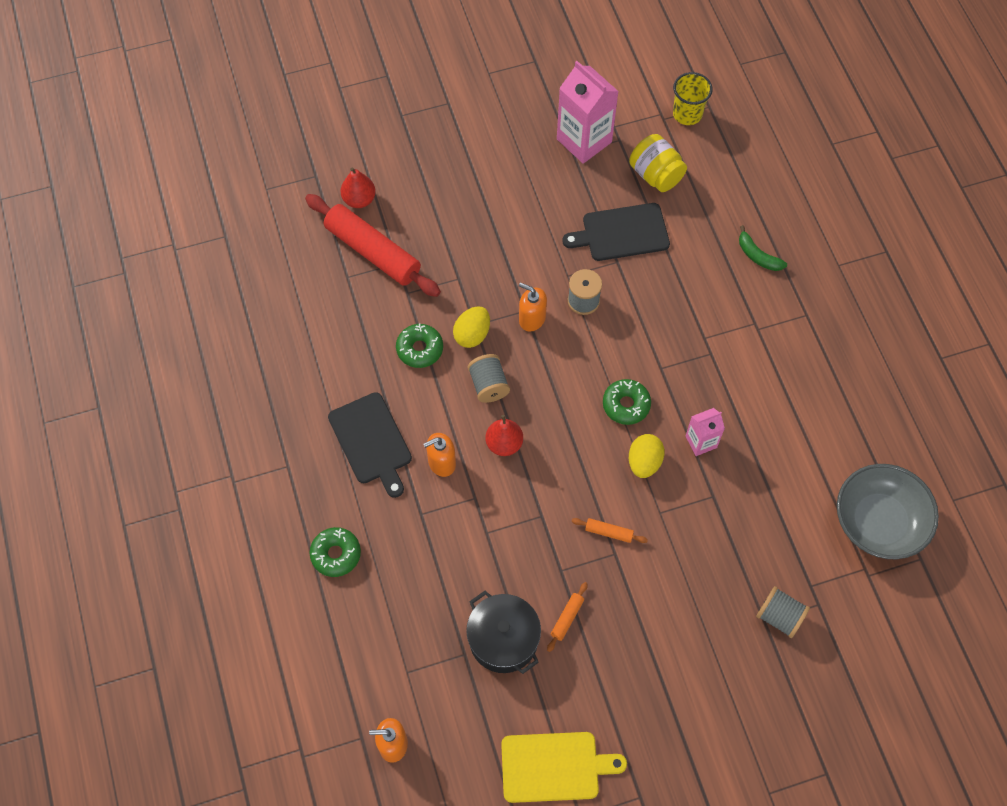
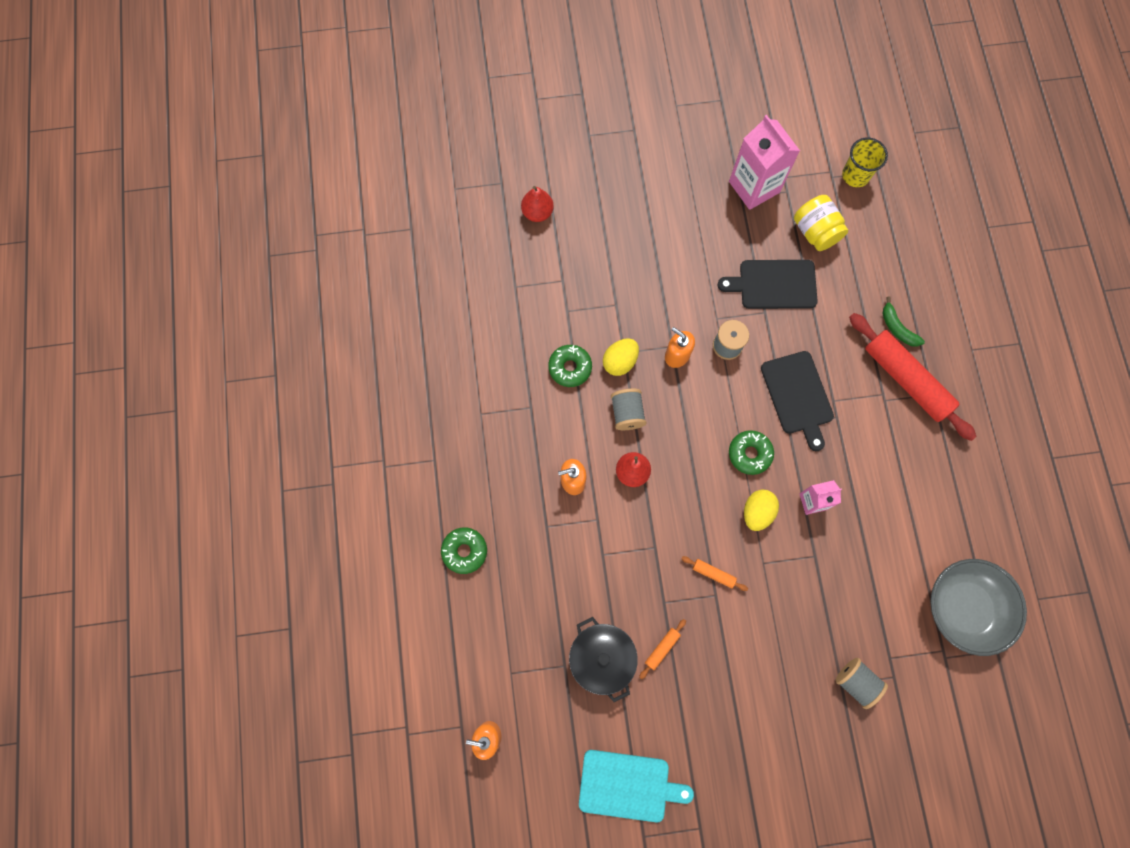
camera: 10 degrees right, 10 degrees up
(371, 441) = (513, 449): black cutting board -> black cutting board (798, 396)
(373, 252) = (542, 266): red rolling pin -> red rolling pin (906, 379)
(554, 766) = (628, 785): yellow cutting board -> turquoise cutting board

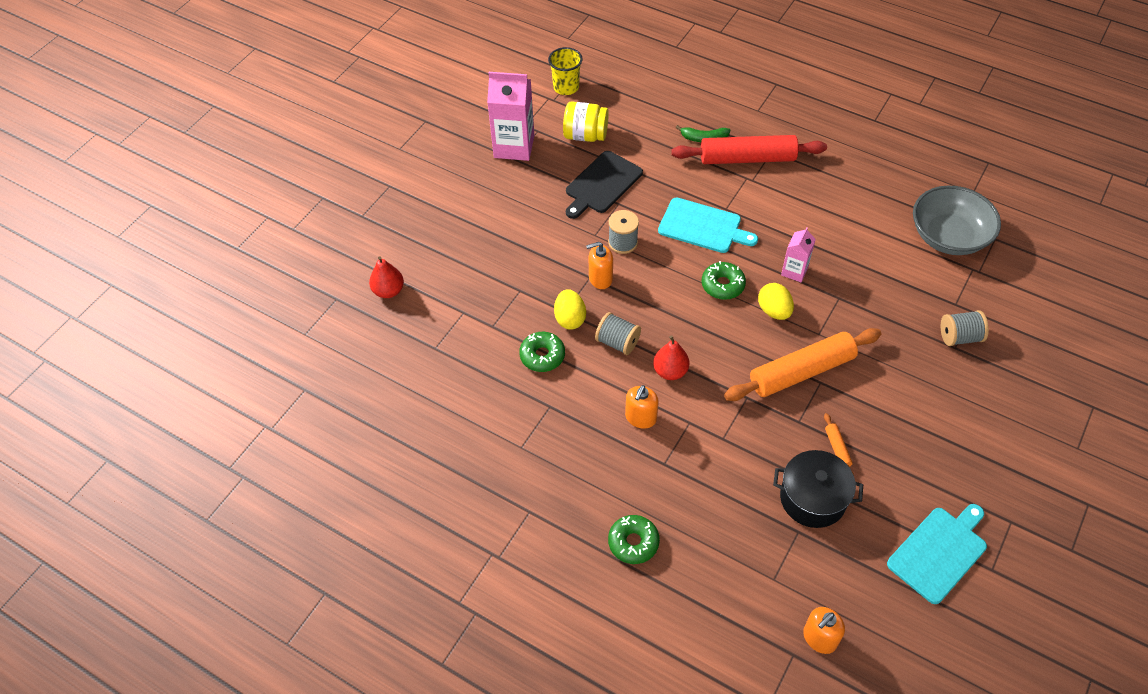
camera: 50 degrees left, 20 degrees down
(713, 574) = (801, 372): orange rolling pin -> orange rolling pin, size x2.47
(798, 396) = (703, 226): black cutting board -> turquoise cutting board

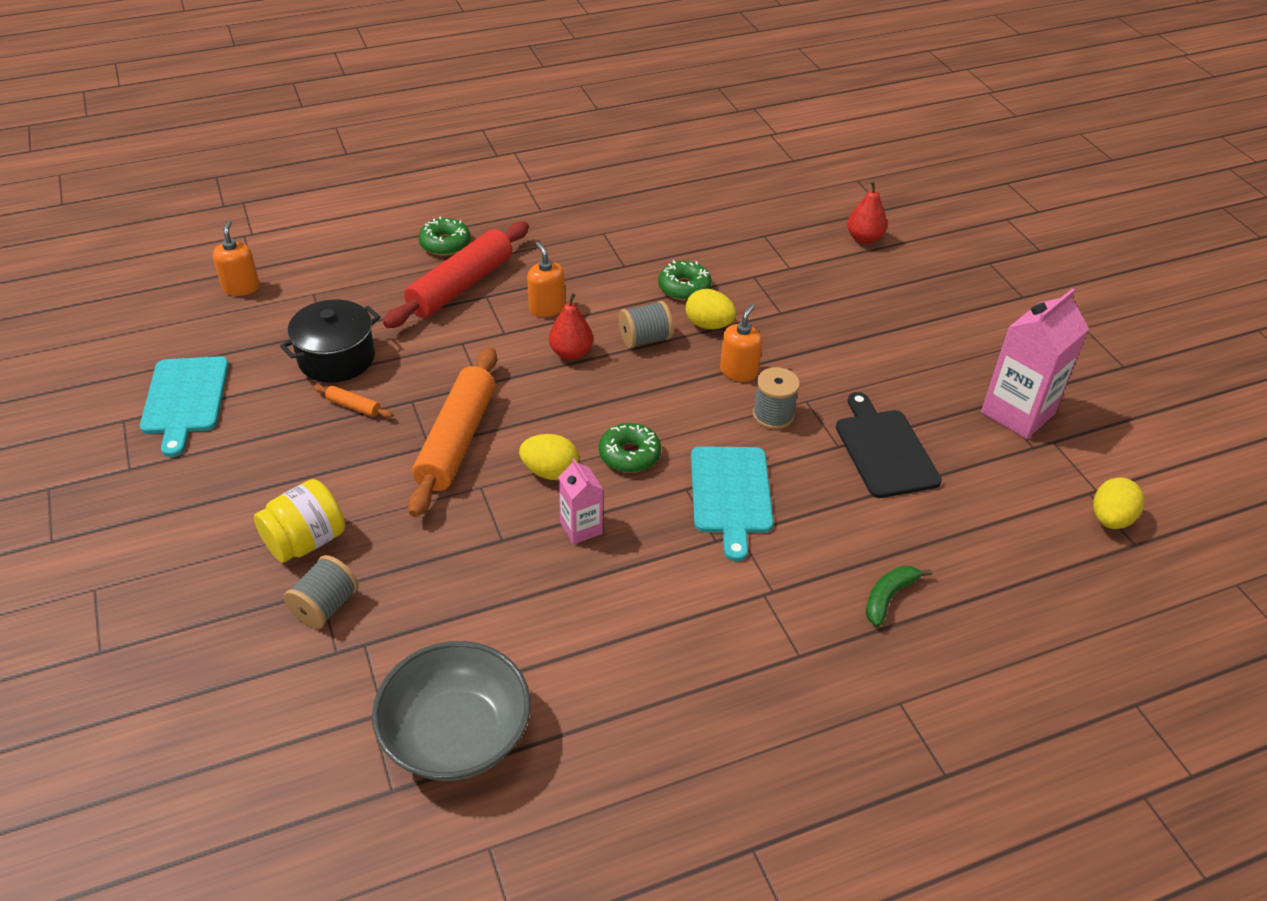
camera: 125 degrees right, 10 degrees down
(566, 87) = (1110, 519): yellow cup -> yellow egg
(585, 135) = (990, 484): yellow jar -> yellow jar (306, 541)
(703, 226) = (731, 494): turquoise cutting board -> turquoise cutting board turned 60 degrees counterclockwise
(747, 158) = (809, 617): red rolling pin -> red rolling pin (461, 286)

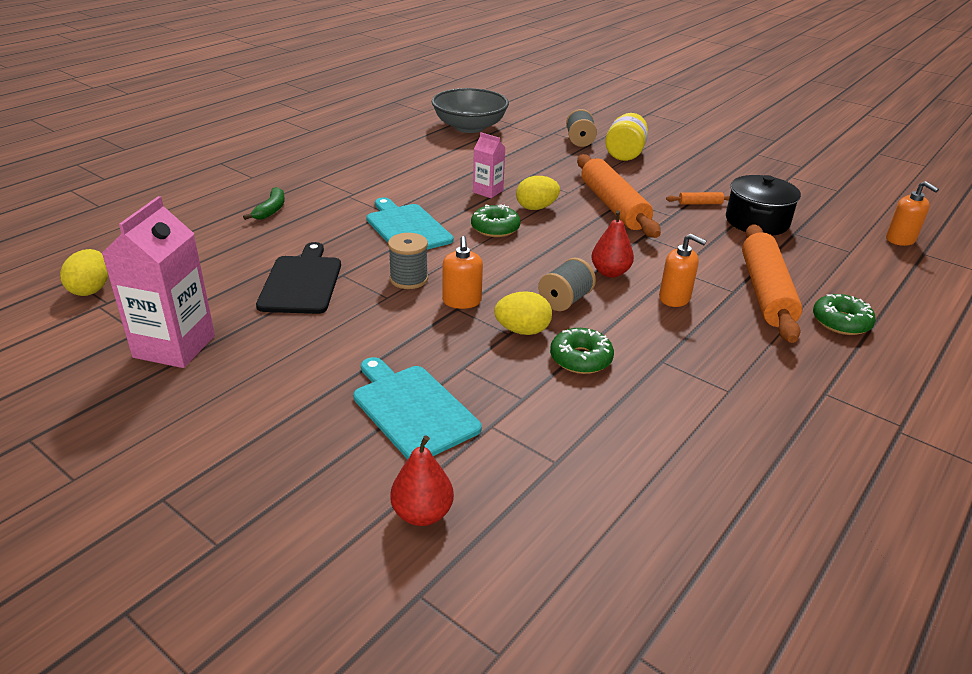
camera: 150 degrees right, 10 degrees down
(185, 399) = (794, 181): turquoise cutting board -> turquoise cutting board (412, 409)
(461, 286) = (765, 292): red rolling pin -> orange rolling pin
(884, 450) = (301, 282): black cutting board -> black cutting board turned 135 degrees counterclockwise

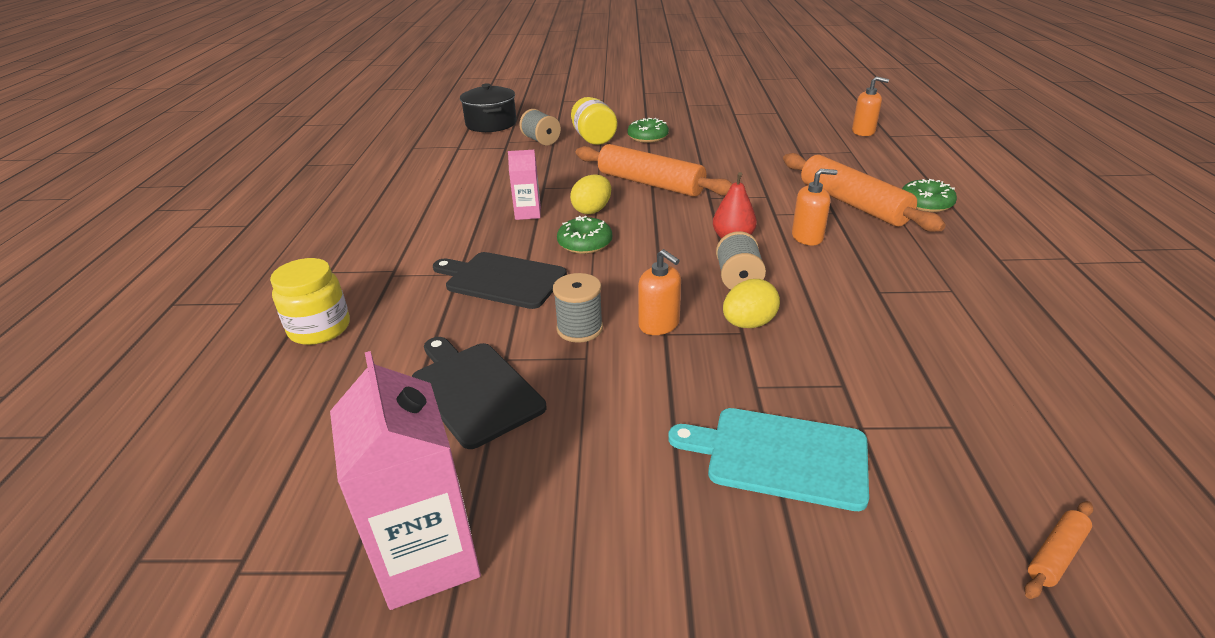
camera: 35 degrees left, 0 degrees up
(91, 289) = (191, 556): yellow egg -> none
(271, 210) = (320, 328): green banana -> yellow jar
(406, 228) = (502, 280): turquoise cutting board -> black cutting board
(422, 514) = (950, 557): red pear -> none
(469, 127) = (422, 162): grey bowl -> none
(580, 359) = (827, 323): green donut -> green donut (648, 137)
(700, 203) = (708, 156): orange rolling pin -> orange rolling pin (1055, 555)
(757, 221) = (765, 154): black pot -> black pot (491, 124)

